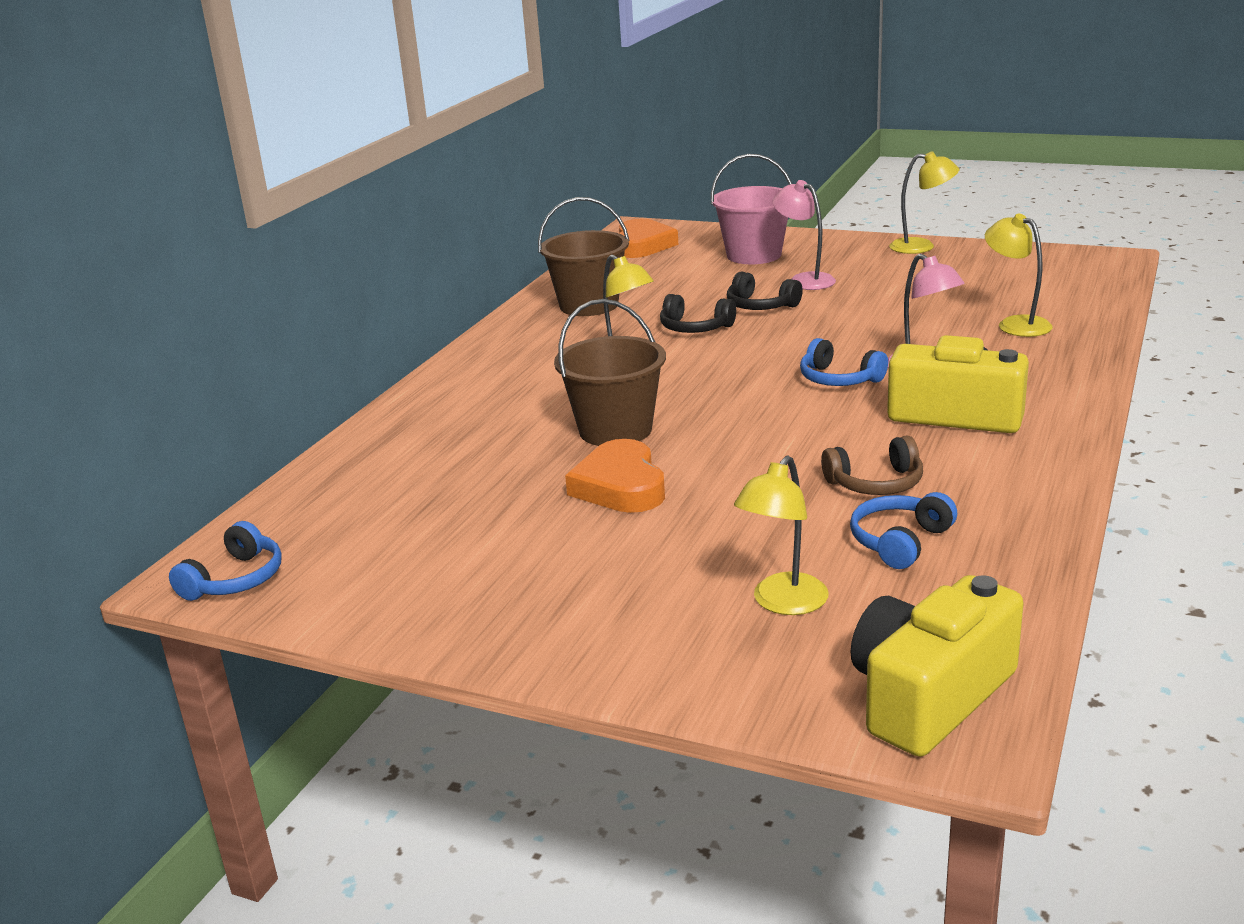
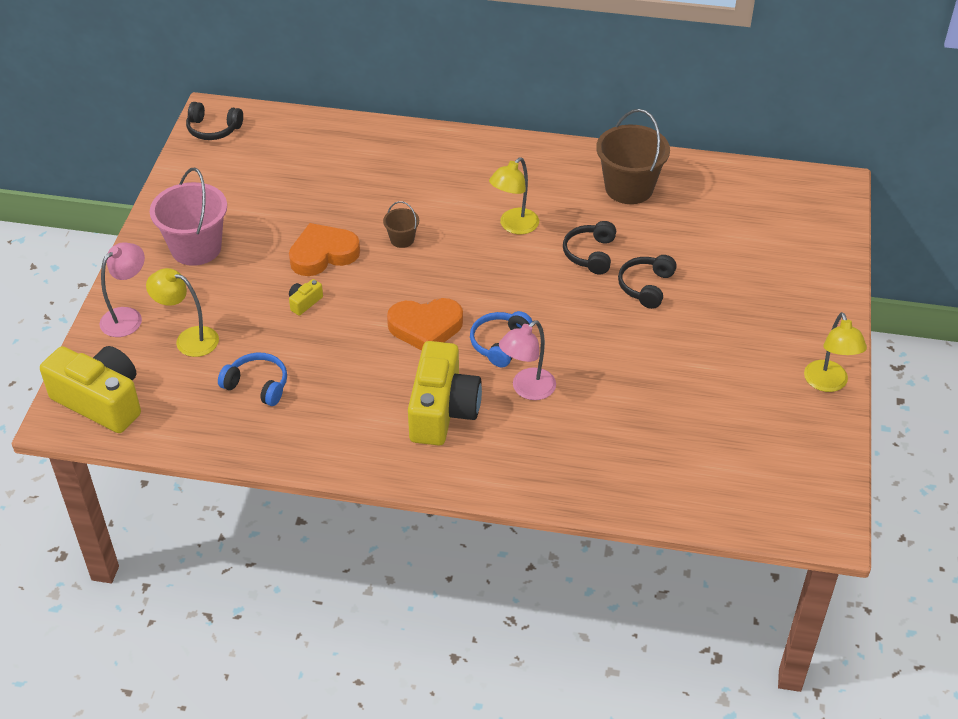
camera: 75 degrees right, 20 degrees up
(235, 579) = (213, 129): blue headphones -> black headphones
(615, 430) = (402, 239): brown bucket -> brown bucket, size x0.48
(642, 245) = (784, 196): orange heart -> orange heart (425, 327)
(723, 502) = (304, 302): none -> yellow camera
(754, 255) = (774, 270): pink bucket -> pink bucket (196, 248)
(804, 280) = (715, 308): pink lamp -> pink lamp (128, 317)
(876, 483) = (333, 371): brown headphones -> none
(1015, 324) = (631, 448): yellow lamp -> none

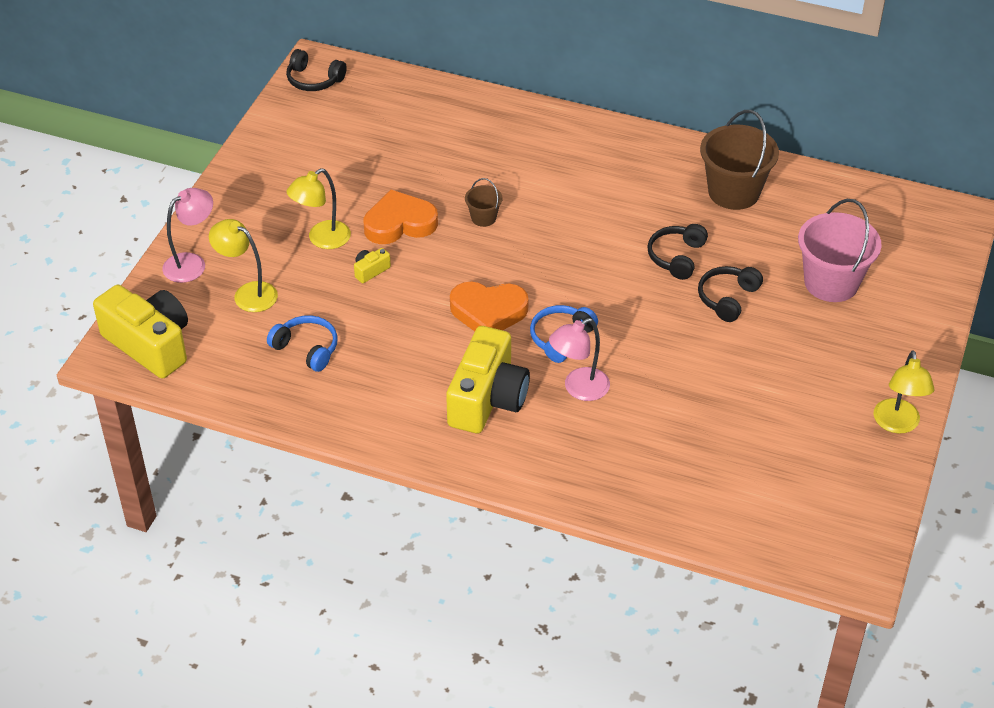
camera: 10 degrees right, 0 degrees up
(196, 248) = (273, 201): pink bucket -> pink bucket (831, 283)
(514, 226) = (603, 218): yellow lamp -> yellow lamp (322, 239)

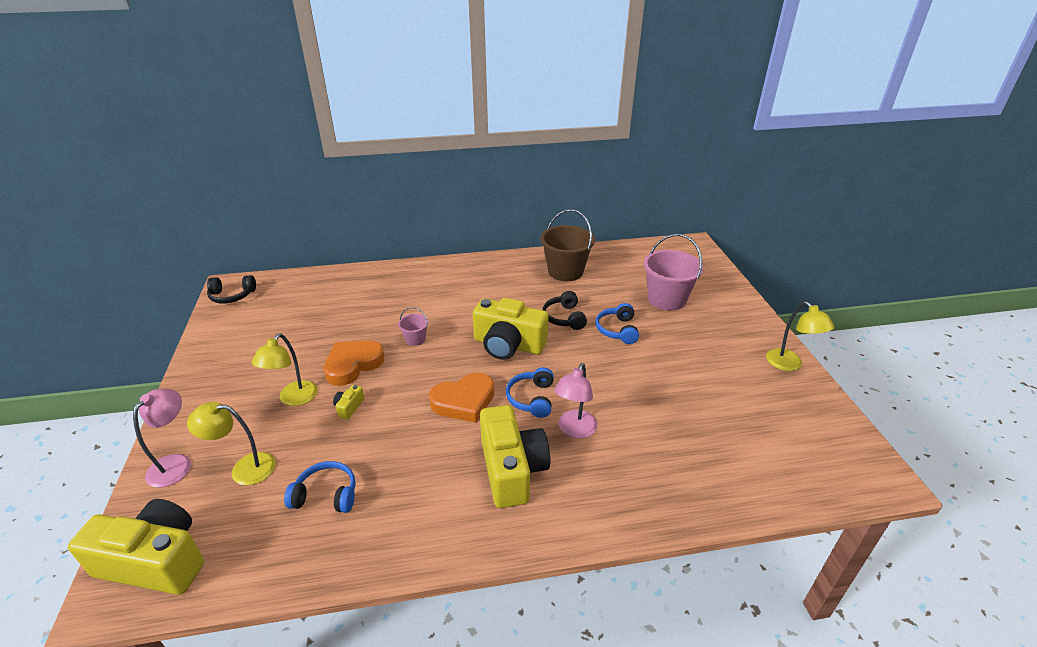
camera: 30 degrees left, 10 degrees down
(483, 218) = (415, 339): brown bucket -> pink bucket
(583, 266) = (508, 345): none -> yellow camera
(727, 298) = (617, 330): black headphones -> blue headphones

